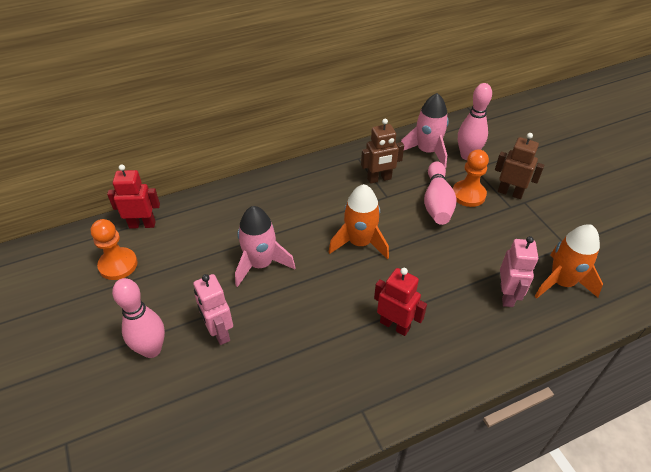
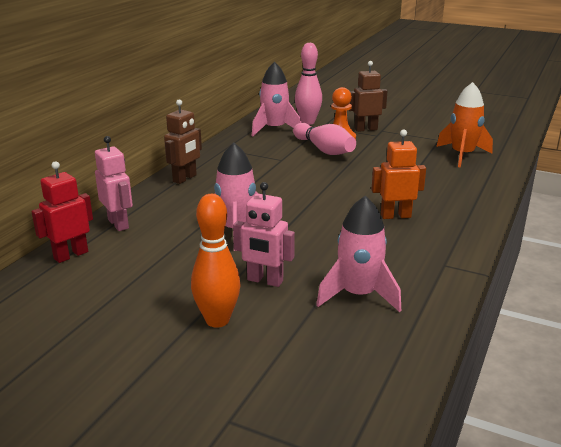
camera: 40 degrees left, 20 degrees down
(118, 265) = (87, 289): orange pawn -> none
(152, 349) = (217, 320): pink bowling pin -> orange bowling pin
(260, 394) = (358, 295): none -> pink rocket
(359, 243) = (300, 188): orange rocket -> none
(379, 179) = (260, 153): brown robot -> brown robot (185, 178)
(395, 325) = (395, 216): red robot -> orange robot
(507, 295) = (441, 173): pink robot -> pink robot (118, 224)

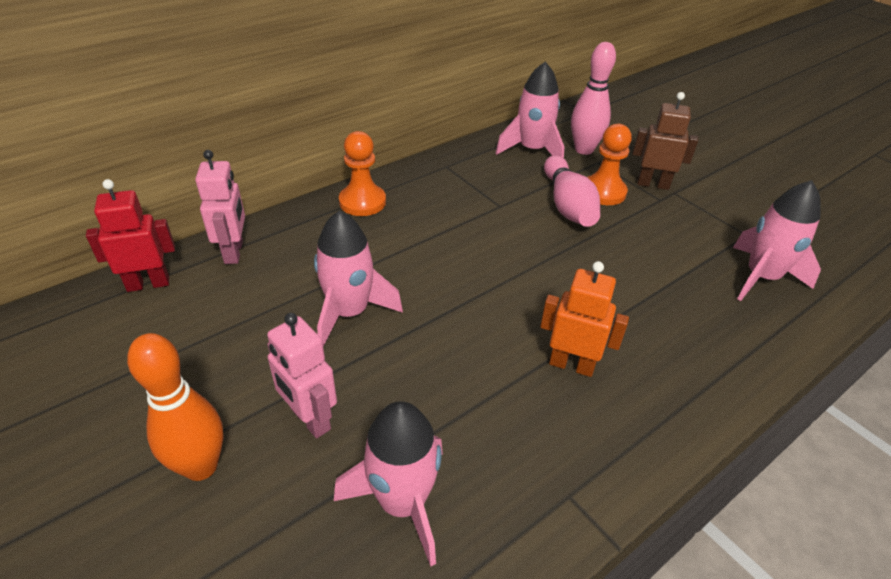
camera: 25 degrees right, 15 degrees up
(185, 178) = (362, 202): brown robot -> orange pawn
(462, 155) = (761, 277): orange rocket -> pink rocket

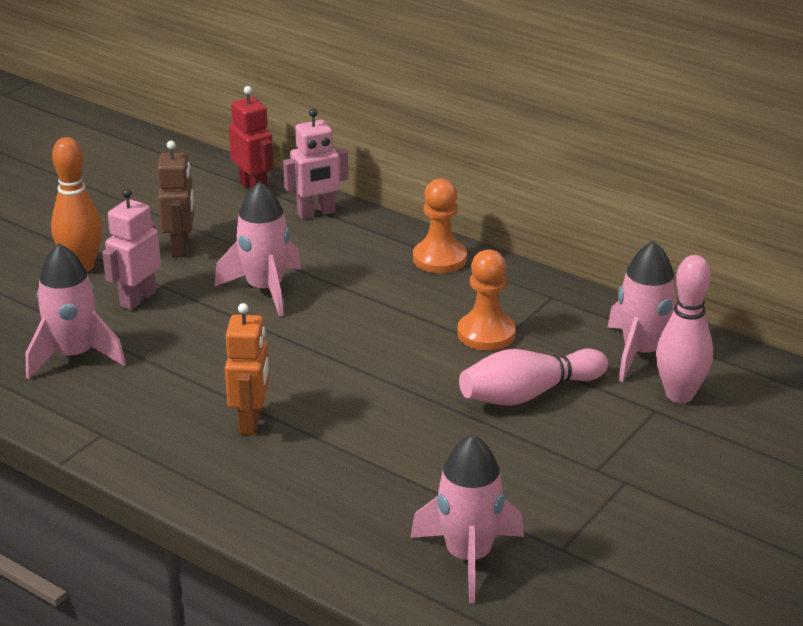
camera: 75 degrees right, 10 degrees down
(603, 192) = (580, 419): orange pawn -> orange pawn (486, 334)
(653, 184) = (632, 461): brown robot -> brown robot (180, 247)

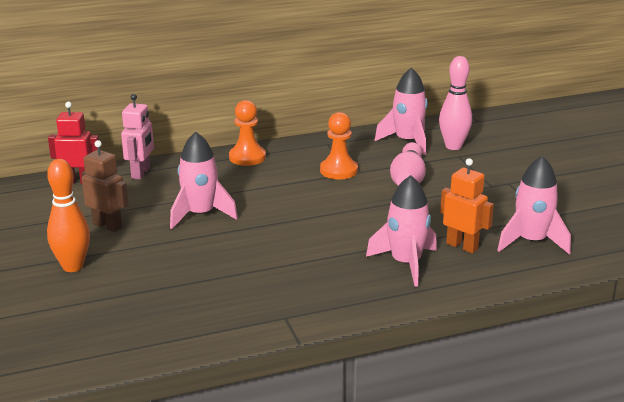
camera: 55 degrees left, 5 degrees down
(74, 356) = (180, 301): pink rocket -> pink rocket (406, 263)
(137, 299) = (146, 258): pink robot -> none
(251, 421) = (336, 263): orange robot -> orange robot (462, 246)

